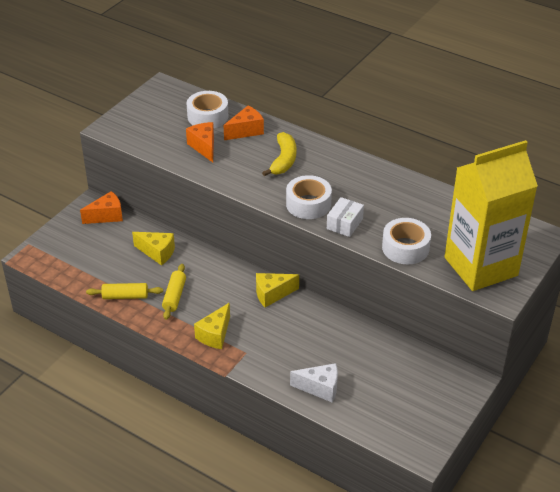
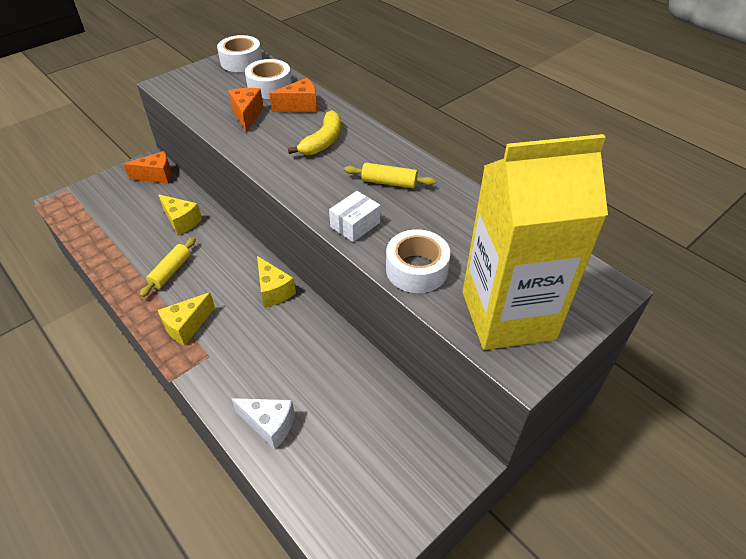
camera: 15 degrees right, 5 degrees up
(125, 296) = (122, 261): yellow rolling pin -> yellow rolling pin (389, 182)
(272, 294) = (273, 291): yellow cheese -> yellow cheese turned 120 degrees counterclockwise
(308, 204) = (324, 194): white tape -> white tape (241, 61)

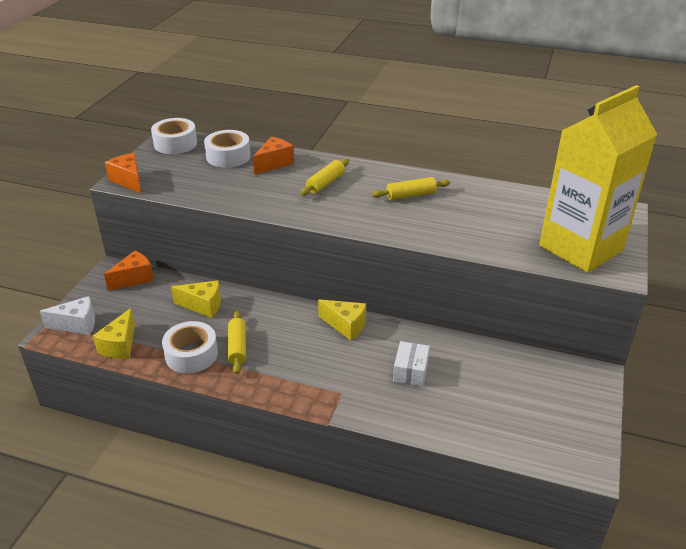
camera: 30 degrees left, 10 degrees down
(187, 326) = (298, 380): yellow cheese -> yellow cheese (120, 345)
(247, 115) = (235, 183): orange cheese -> orange cheese (128, 181)
(269, 425) = (441, 416): white cheese -> white cheese (77, 325)
(323, 141) = (325, 183): yellow banana -> yellow rolling pin
(355, 224) = (418, 231): white box -> white box (410, 371)
(416, 269) = (494, 243): white tape -> white tape (191, 354)

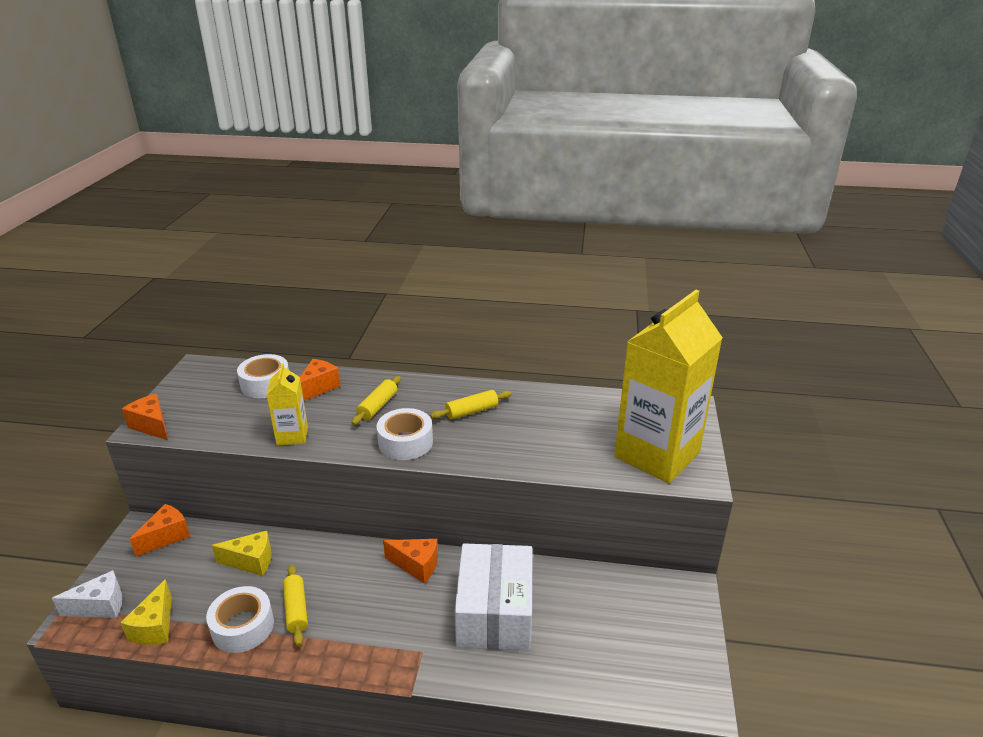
camera: 10 degrees left, 5 degrees down
(175, 143) = (204, 374): white tape -> white tape (405, 442)
(247, 200) = (292, 436): none -> yellow carton
(345, 326) = (416, 566): yellow cheese -> orange cheese
(410, 371) = (495, 612): white box -> white box, size x2.14

